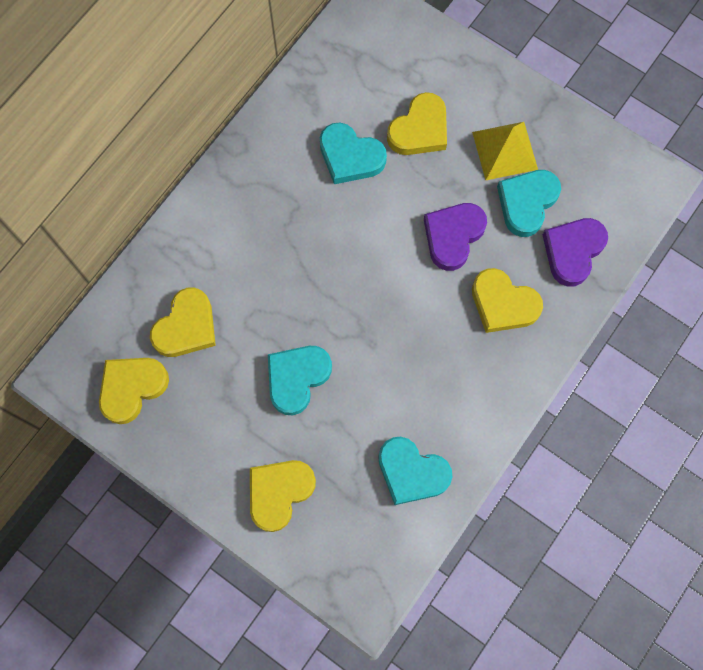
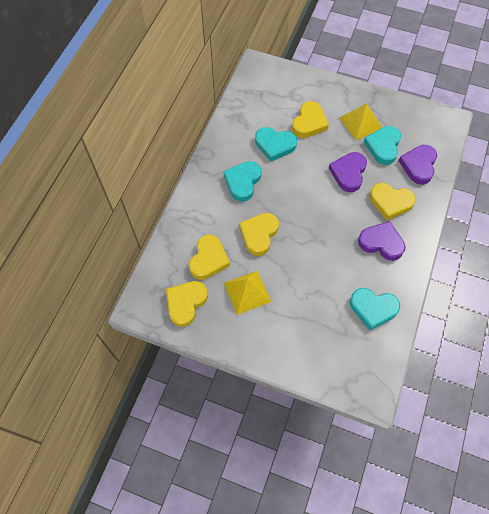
camera: 15 degrees left, 10 degrees down
(228, 395) = (247, 292): none -> yellow pyramid
(279, 493) = (297, 341): yellow heart -> yellow heart (259, 234)
(297, 378) = (285, 272): turquoise heart -> turquoise heart (243, 182)
(463, 369) = (381, 243): none -> purple heart

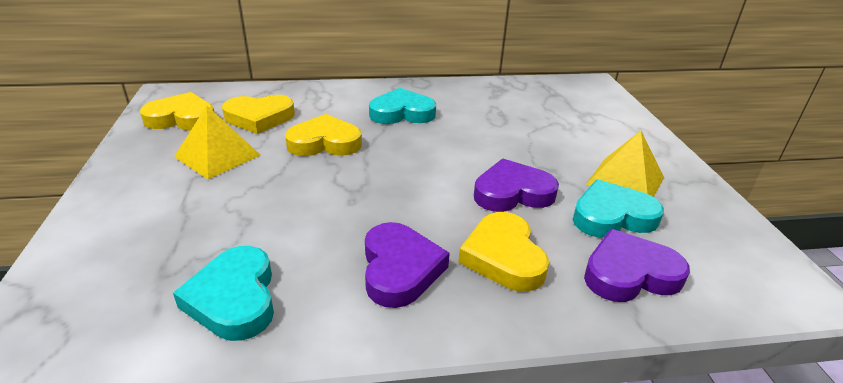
camera: 60 degrees right, 30 degrees down
(275, 145) = (487, 121): turquoise heart -> none
(309, 123) = (559, 136): yellow heart -> none

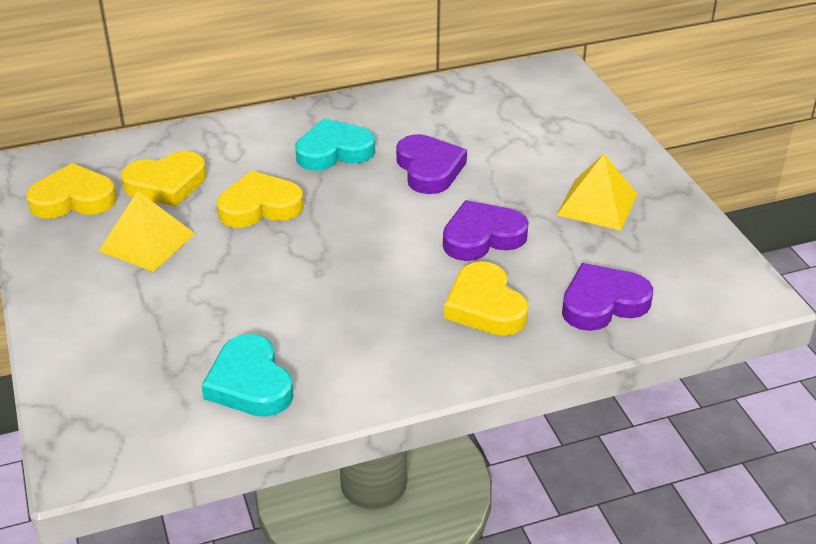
camera: 10 degrees left, 5 degrees up
(400, 269) = (391, 333): purple heart -> purple heart (429, 169)
(612, 216) = (585, 247): turquoise heart -> none

